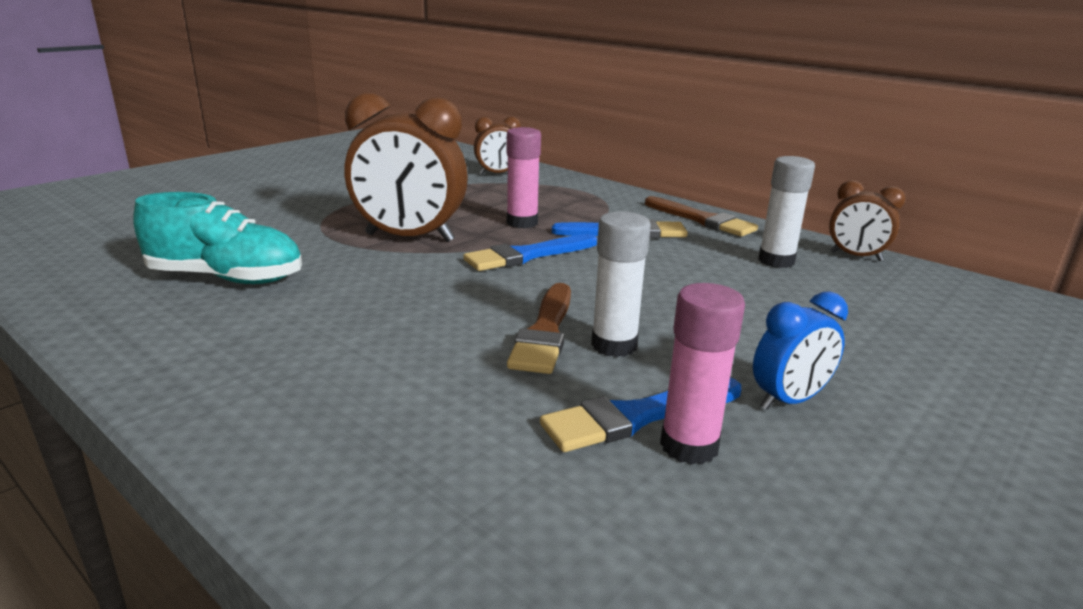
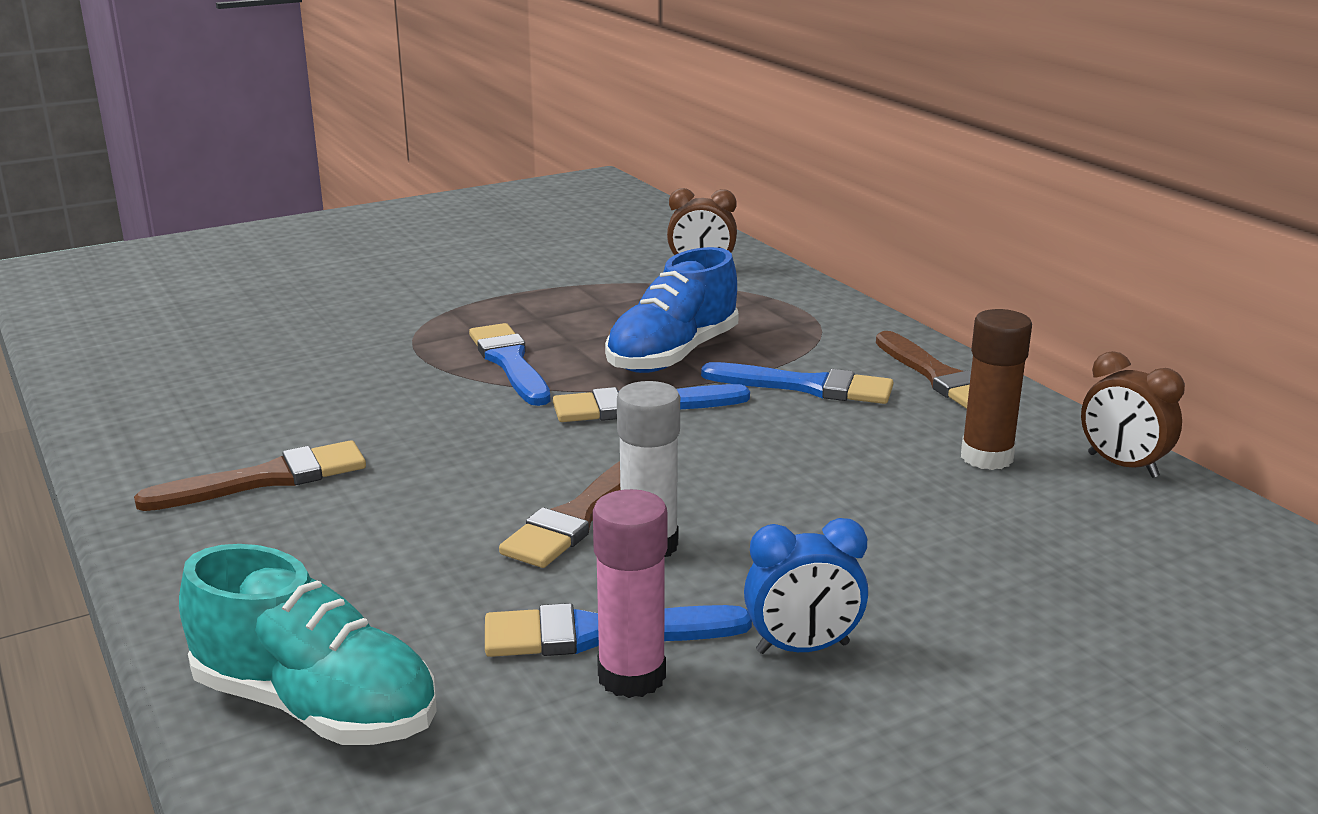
camera: 20 degrees right, 0 degrees up
(226, 278) = (269, 396): turquoise shoe -> turquoise shoe (315, 707)
(262, 340) = (265, 479): none -> brown brush
(409, 238) = (510, 363): brown clock -> blue brush
(522, 223) = (673, 355): pink glue stick -> blue shoe
(776, 261) = (986, 457): white glue stick -> brown glue stick

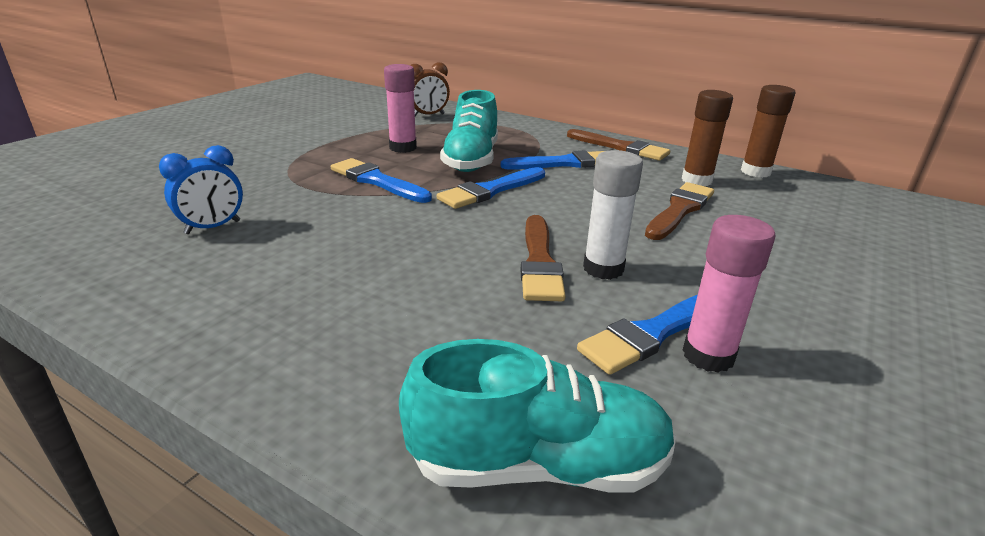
camera: 30 degrees left, 5 degrees up
(265, 479) = (284, 294): brown brush -> brown brush (679, 210)
(600, 318) = (403, 148): none -> pink glue stick
(673, 355) = (471, 160): blue shoe -> turquoise shoe
(802, 648) = (766, 305): blue clock -> blue clock (213, 227)
(1122, 465) = (755, 172): brown clock -> brown glue stick

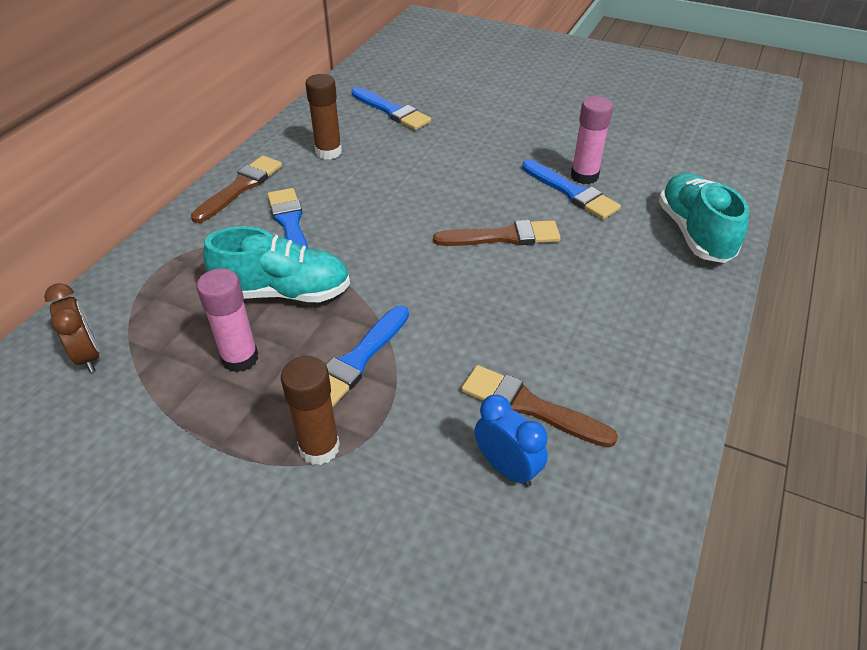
camera: 95 degrees left, 15 degrees up
(491, 190) = (370, 271): blue brush -> blue brush (391, 111)
(603, 269) = (502, 208): white glue stick -> none
(679, 210) = (394, 167): brown brush -> brown brush (530, 407)
(755, 172) = (305, 121): brown glue stick -> brown glue stick (319, 447)

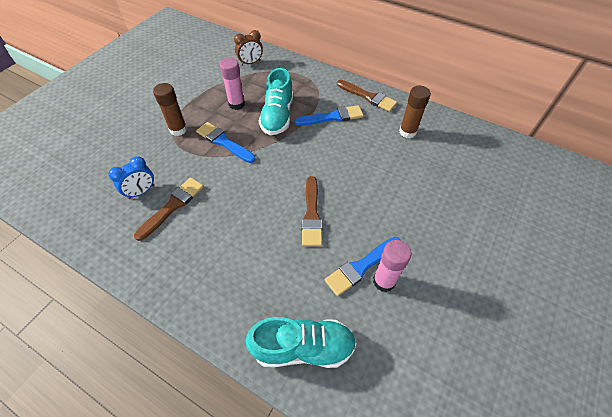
camera: 95 degrees right, 10 degrees up
(391, 111) = (466, 165): blue brush -> none

